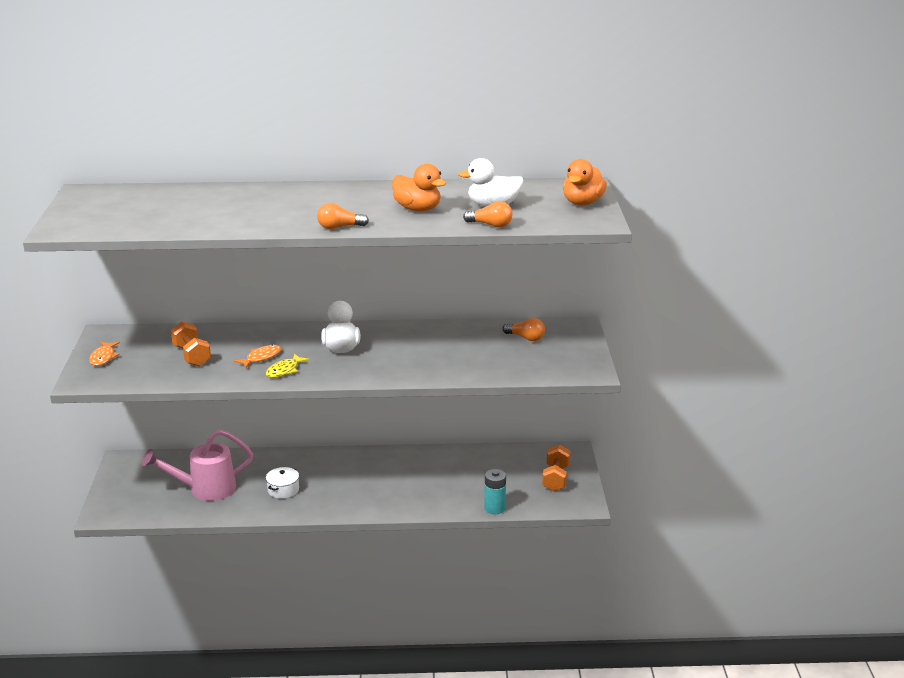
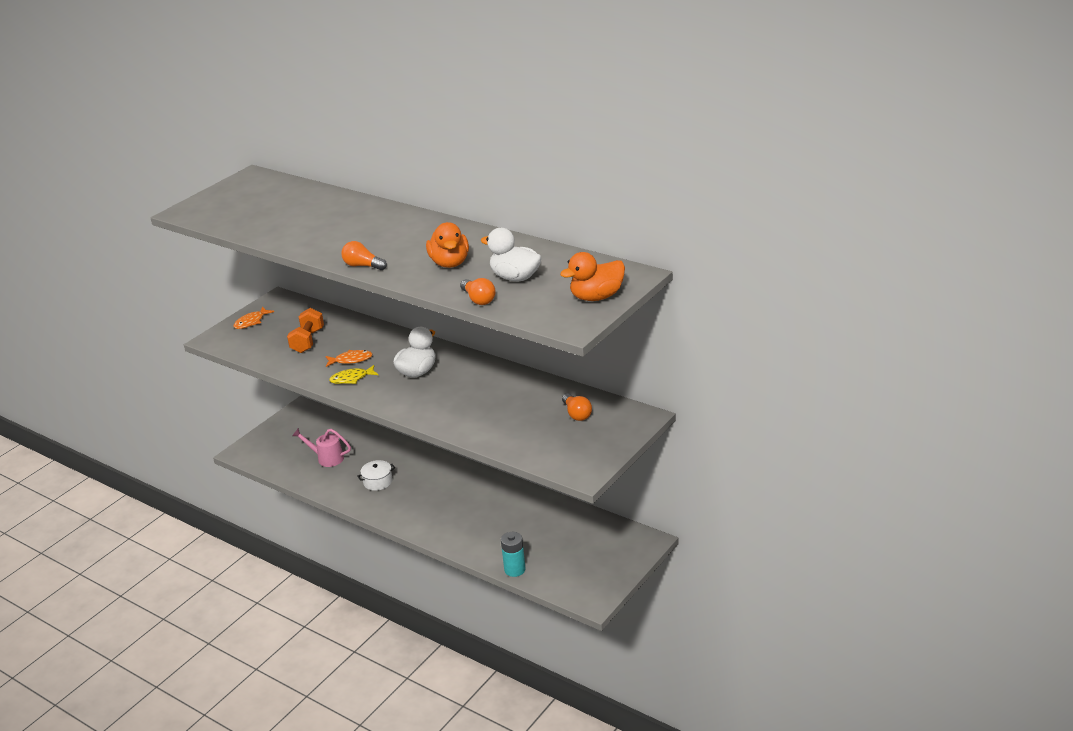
camera: 40 degrees right, 5 degrees up
(205, 489) = (327, 458): pink watering can -> pink watering can, size x0.63
(555, 478) = (599, 563): orange dumbbell -> none

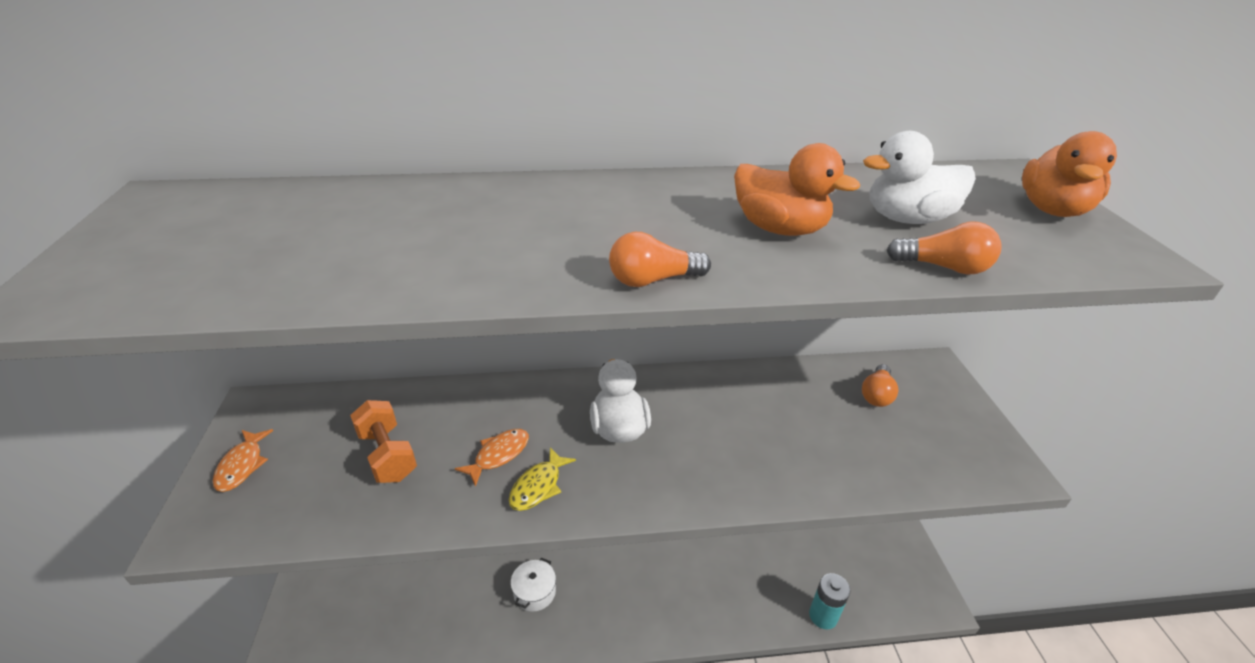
camera: 45 degrees left, 5 degrees up
(327, 458) = (428, 597): pink watering can -> none
(576, 414) = (877, 394): orange light bulb -> orange light bulb turned 90 degrees clockwise

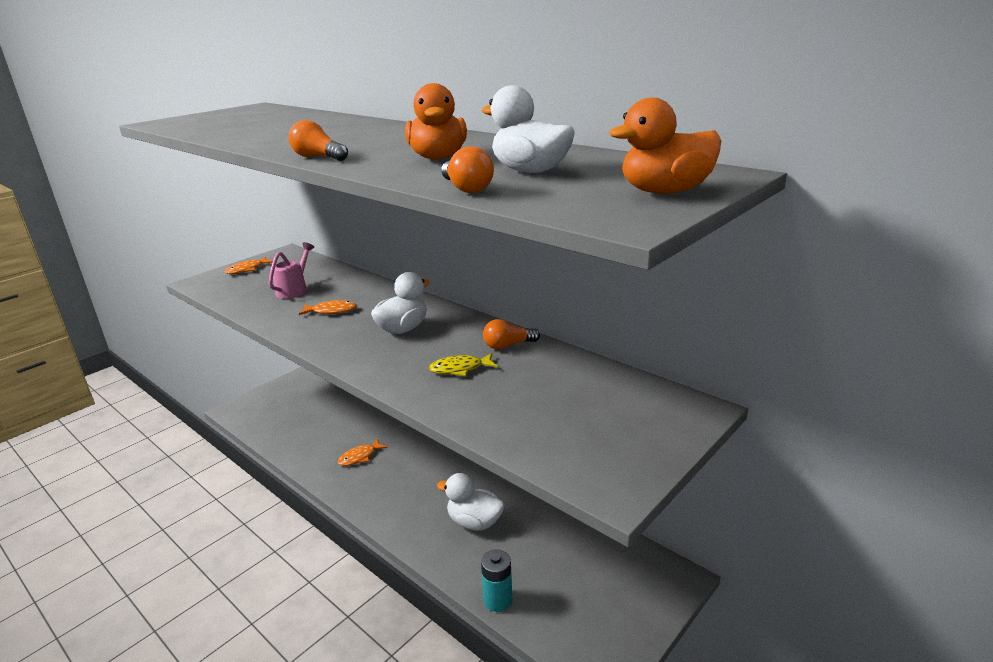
camera: 50 degrees right, 10 degrees down
(387, 455) = (294, 290): orange dumbbell -> pink watering can
(534, 592) = (360, 457): white pot -> orange fish
(538, 486) = (323, 330): yellow fish -> yellow fish (460, 369)
(720, 567) = (474, 522): none -> white duck
(877, 394) = (602, 396): orange light bulb -> orange light bulb (508, 345)

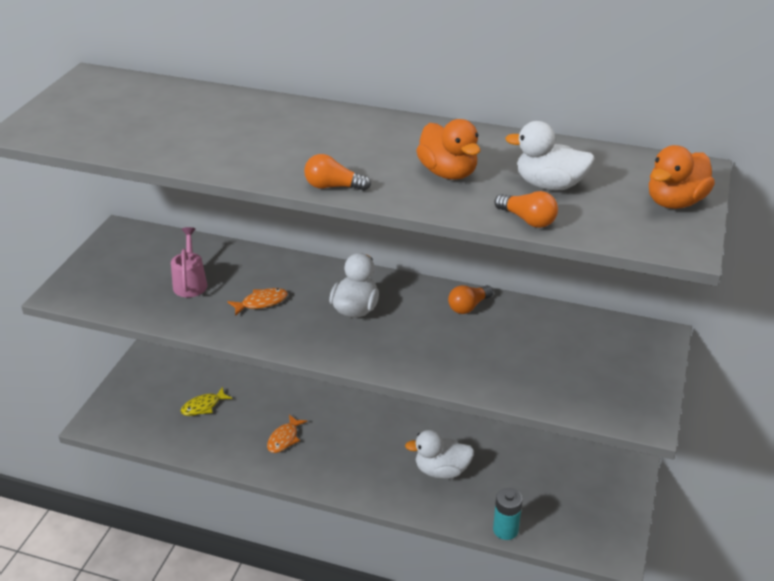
camera: 25 degrees left, 10 degrees up
(247, 270) = (101, 265): orange fish -> none
(460, 369) = (447, 342): yellow fish -> yellow fish (203, 406)

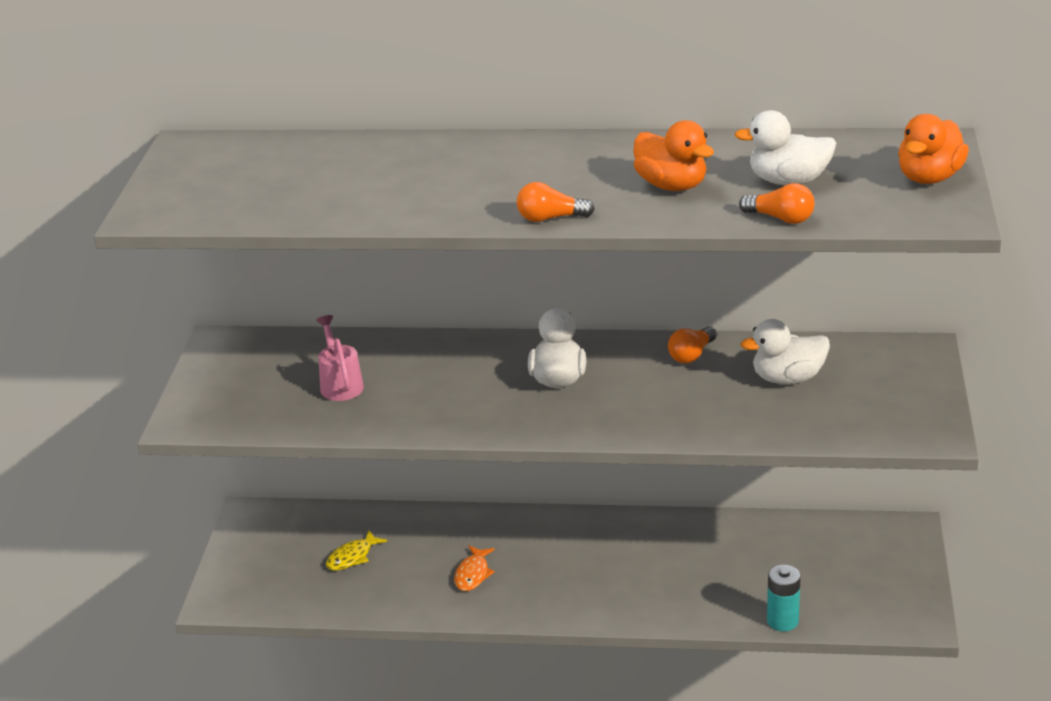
camera: 10 degrees left, 5 degrees down
(261, 302) = (440, 391): orange fish -> none
(441, 470) = (683, 573): white duck -> white duck (787, 378)

